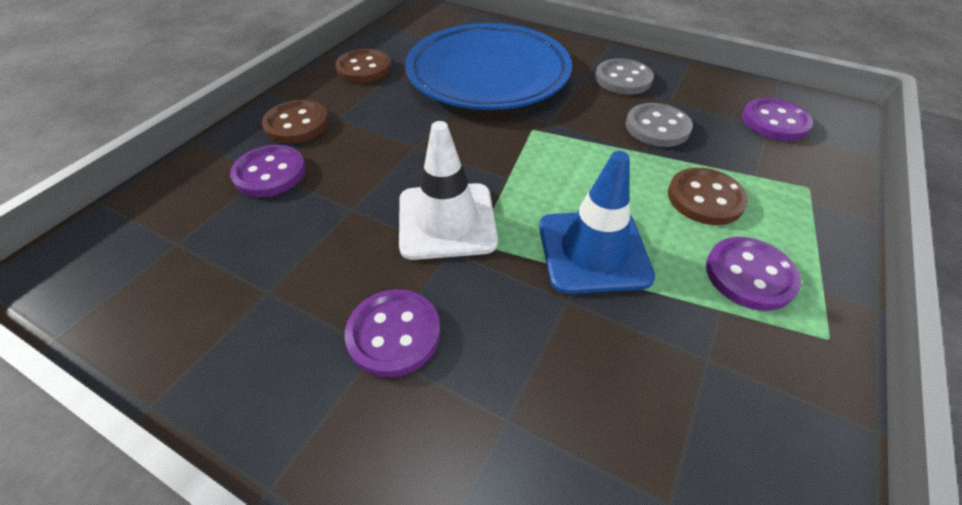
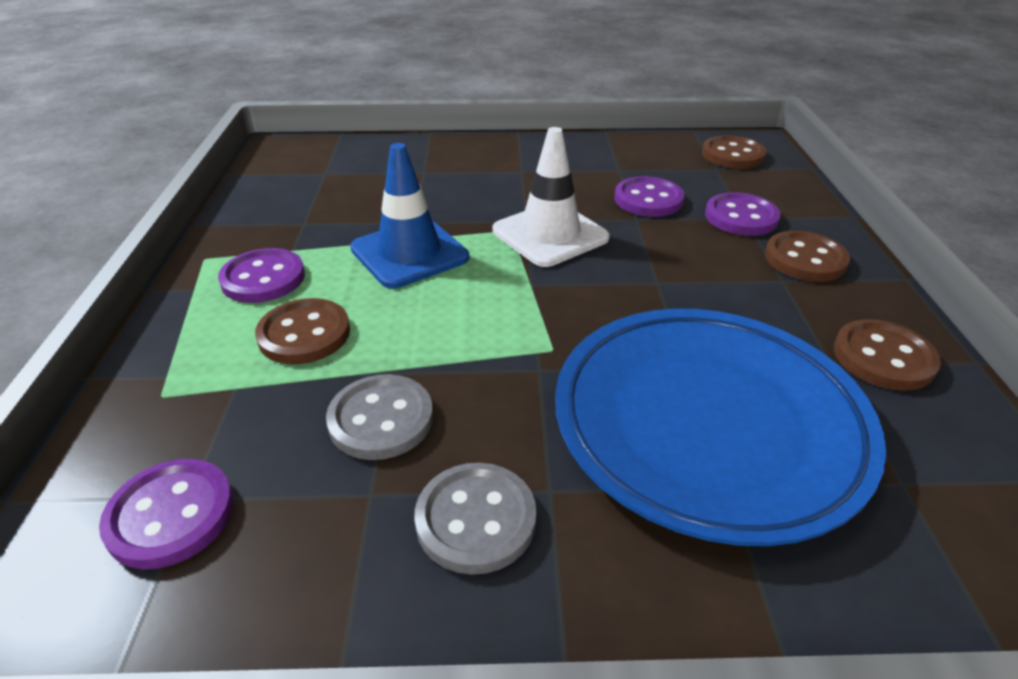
camera: 150 degrees right, 10 degrees down
(120, 257) = (733, 155): none -> brown button
(394, 334) = (518, 177): purple button -> purple button (648, 199)

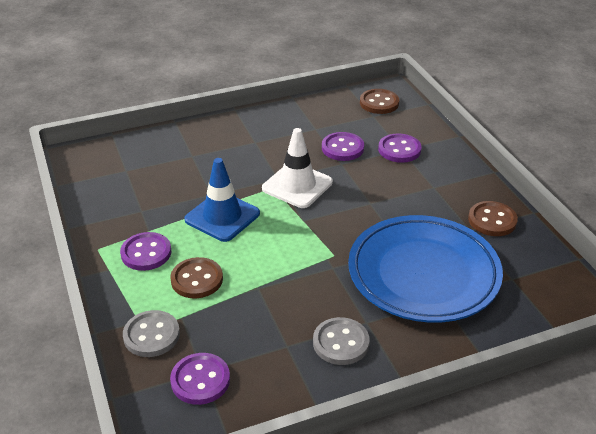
camera: 20 degrees left, 0 degrees up
(381, 419) = (269, 312): grey button -> grey button (151, 335)
(805, 259) = (441, 171): brown button -> none

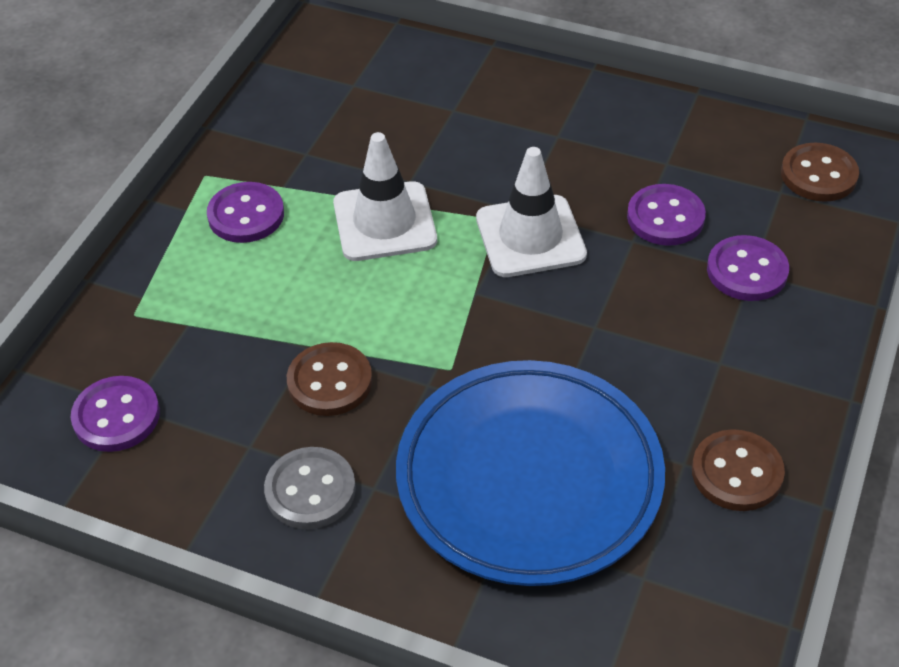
camera: 45 degrees right, 10 degrees up
(151, 335) = (134, 324): grey button -> none
(197, 279) = (257, 288): brown button -> brown button (330, 381)
(222, 216) = (384, 222): blue traffic cone -> white traffic cone

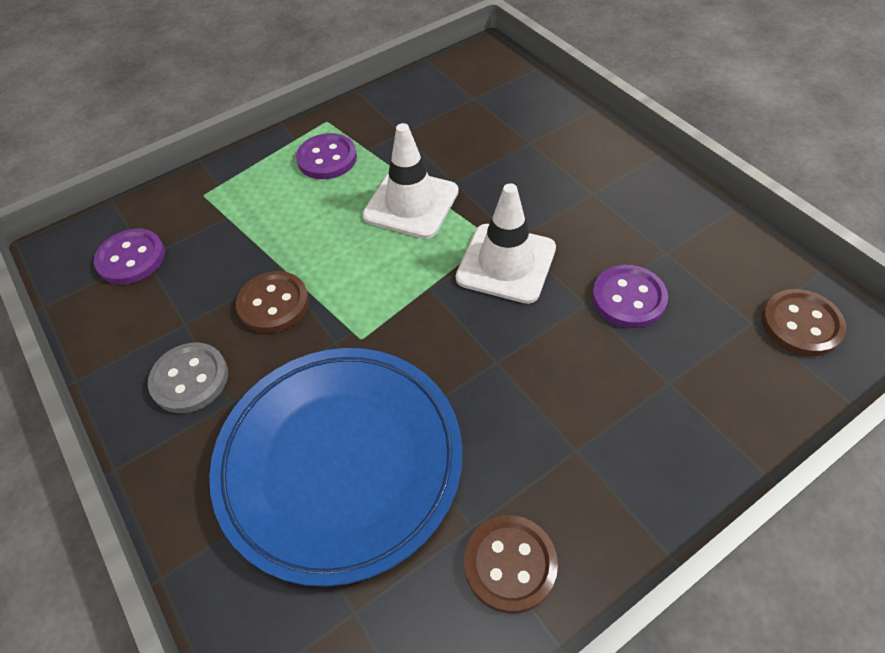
camera: 35 degrees right, 5 degrees up
(747, 271) = (665, 379): purple button -> none

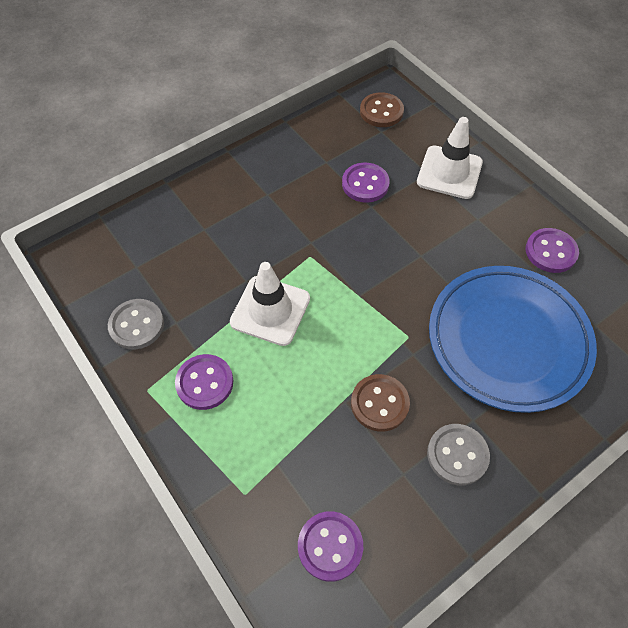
camera: 95 degrees left, 5 degrees up
(400, 106) = (136, 325): none -> grey button
(506, 263) = (335, 248): white traffic cone -> white traffic cone (449, 172)
(510, 564) = (551, 252): brown button -> purple button

